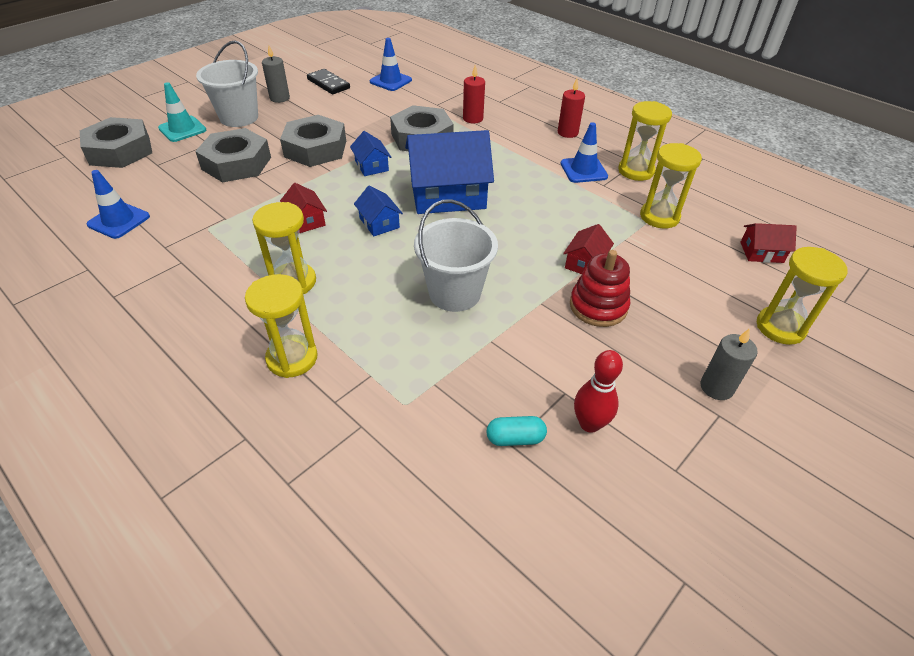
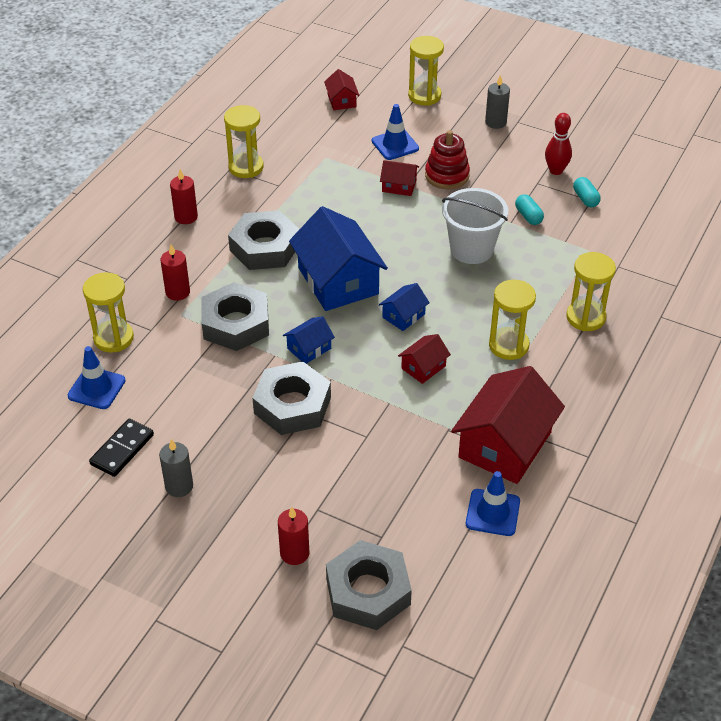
camera: 105 degrees left, 0 degrees up
(177, 246) = (505, 445): none -> red house
(182, 129) = (294, 553): turquoise traffic cone -> red candle
(236, 163) = (349, 463): grey nut -> grey nut (264, 247)
(239, 117) = (245, 507): white bucket -> none
(496, 361) = (528, 216): none -> turquoise capsule
(583, 170) = (257, 199): blue traffic cone -> blue traffic cone (395, 145)
(659, 217) = (316, 151): yellow hourglass -> yellow hourglass (113, 338)

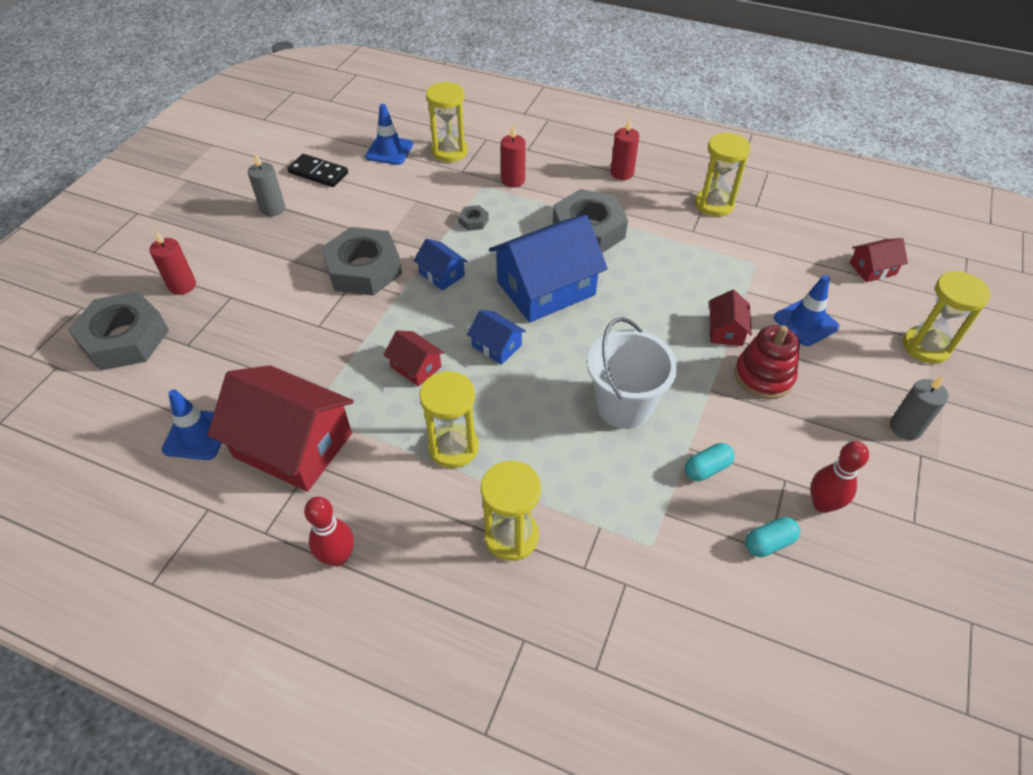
camera: 85 degrees right, 5 degrees up
(236, 324) = (473, 221): grey nut -> grey nut, size x0.41
(607, 411) = (338, 557): none -> red bowling pin

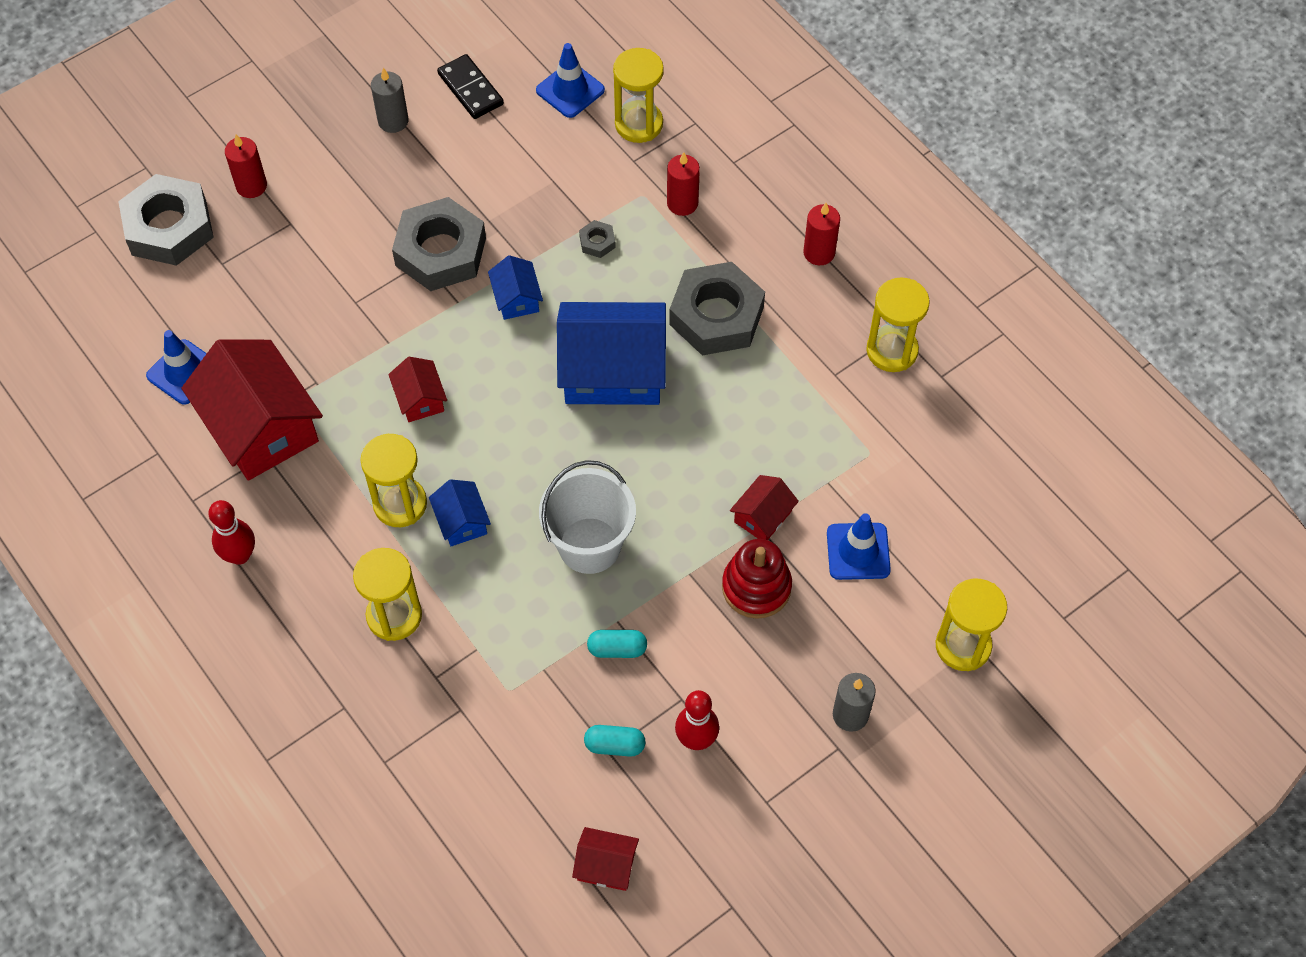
camera: 30 degrees right, 10 degrees up
(496, 346) = (514, 415): blue house -> blue house (461, 521)
(872, 269) = (999, 526): red house -> red house (606, 865)

